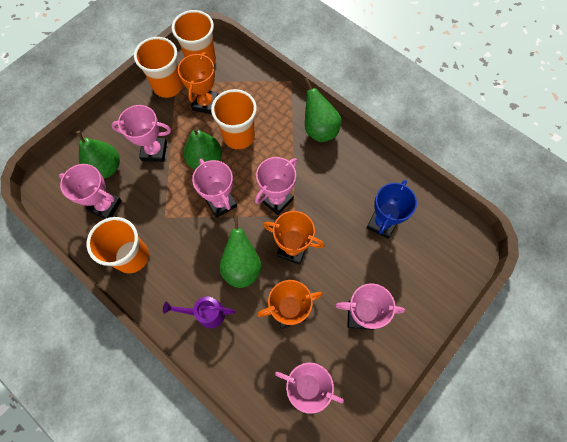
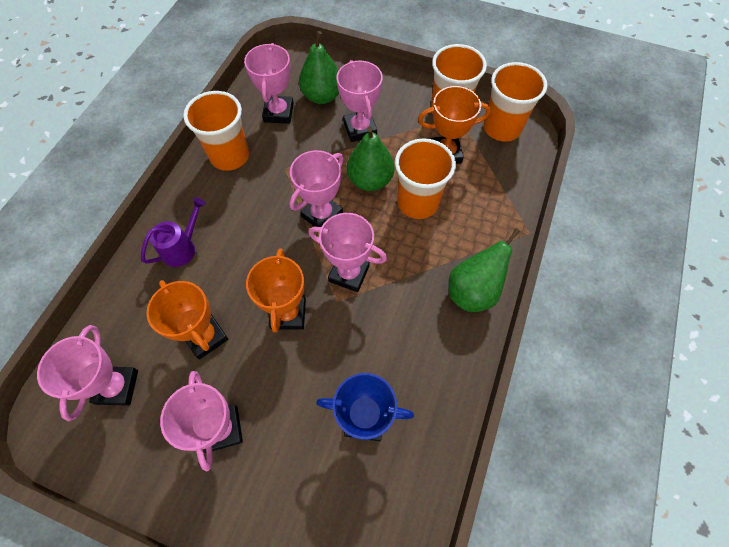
camera: 70 degrees right, 5 degrees down
(205, 313) = (183, 247): purple watering can -> purple watering can turned 60 degrees clockwise
(242, 266) = (249, 265): green pear -> none

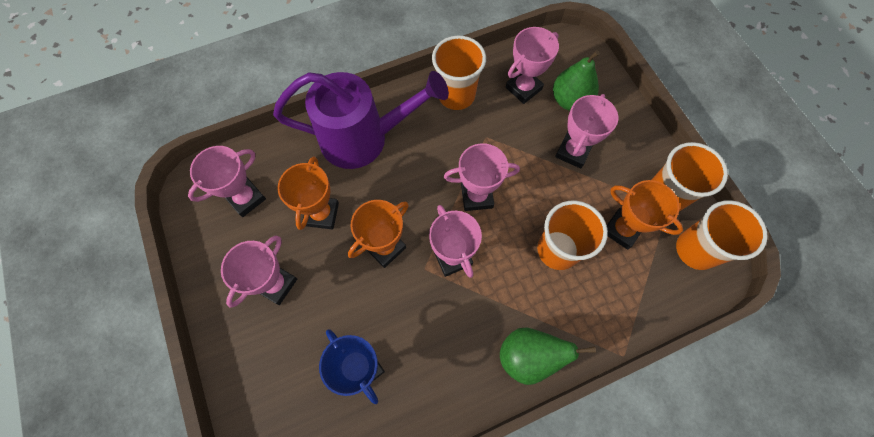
camera: 45 degrees right, 5 degrees up
(183, 247) = (364, 138): purple watering can -> purple watering can, size x2.21
(370, 180) = (539, 200): green pear -> none

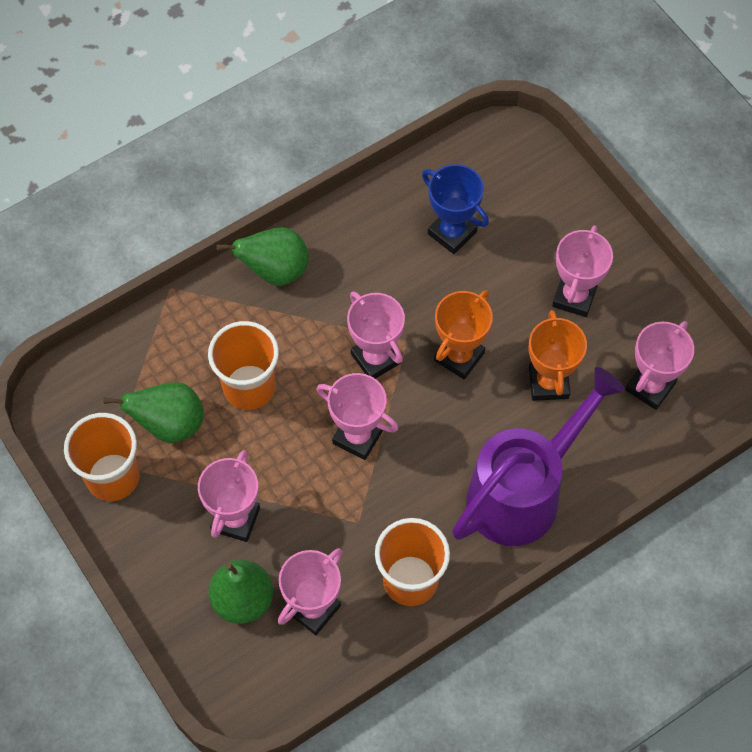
camera: 170 degrees right, 5 degrees down
(364, 138) = (524, 491): purple watering can -> purple watering can turned 150 degrees clockwise
(477, 196) = (358, 436): pink trophy -> pink trophy turned 45 degrees clockwise
(622, 230) = (169, 424): orange trophy -> green pear
(696, 250) = (78, 414): orange cup -> none

